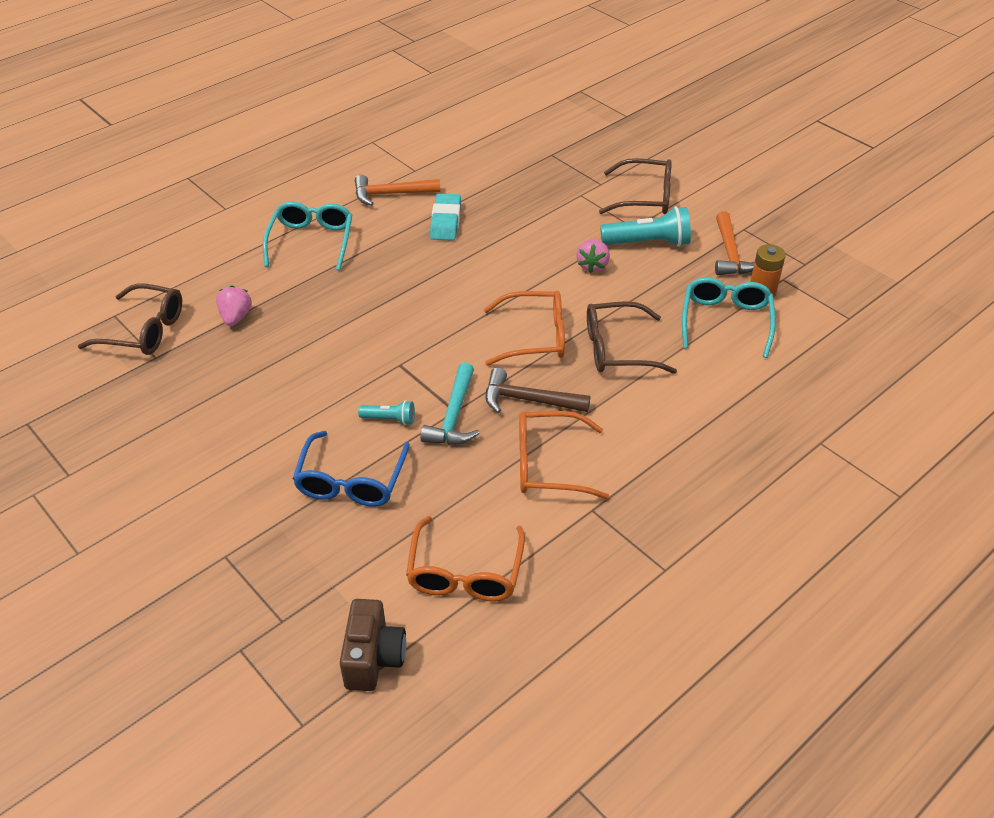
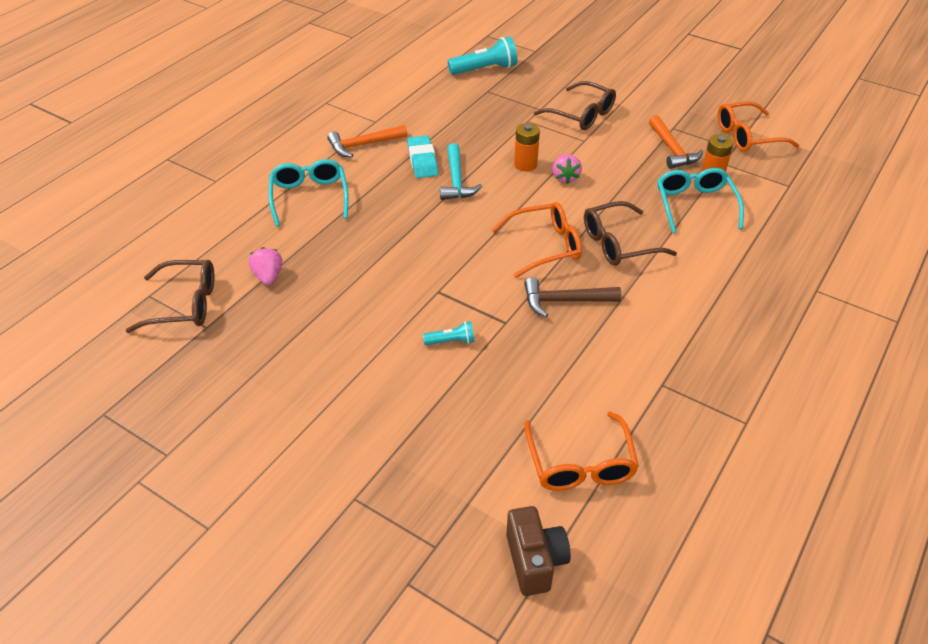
camera: 15 degrees left, 0 degrees up
(351, 481) = (441, 404): blue glasses -> none
(454, 416) = (506, 327): turquoise hammer -> turquoise hammer (456, 180)
(548, 464) = (607, 353): orange glasses -> orange glasses (747, 136)
(555, 244) = (525, 165): none -> orange battery
(645, 197) = (581, 114): brown glasses -> brown glasses turned 45 degrees clockwise
(648, 243) = (602, 151): turquoise flashlight -> turquoise flashlight (485, 69)

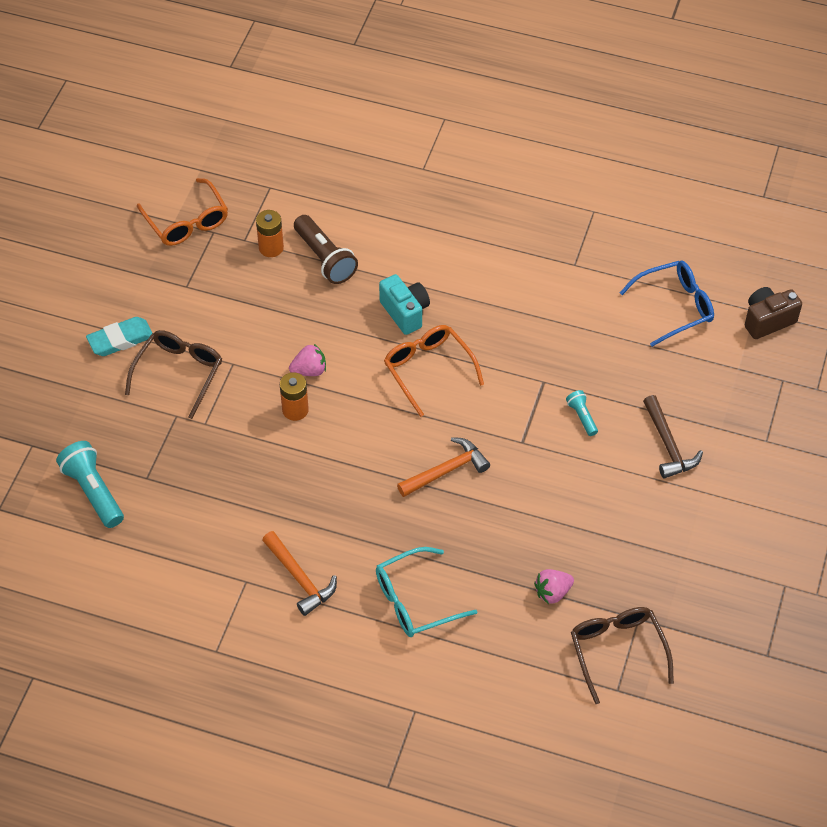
camera: 105 degrees left, 10 degrees up
(422, 160) = (315, 509): turquoise eraser -> turquoise eraser (120, 339)
(456, 180) = (343, 467): turquoise hammer -> none
(564, 301) = (500, 343): brown hammer -> brown hammer (668, 445)
(580, 464) = (675, 307): orange glasses -> blue glasses
(618, 243) = (405, 312): brown glasses -> turquoise camera
(672, 149) = (230, 284): orange hammer -> orange hammer (446, 470)
(695, 205) = (325, 258): turquoise glasses -> brown flashlight

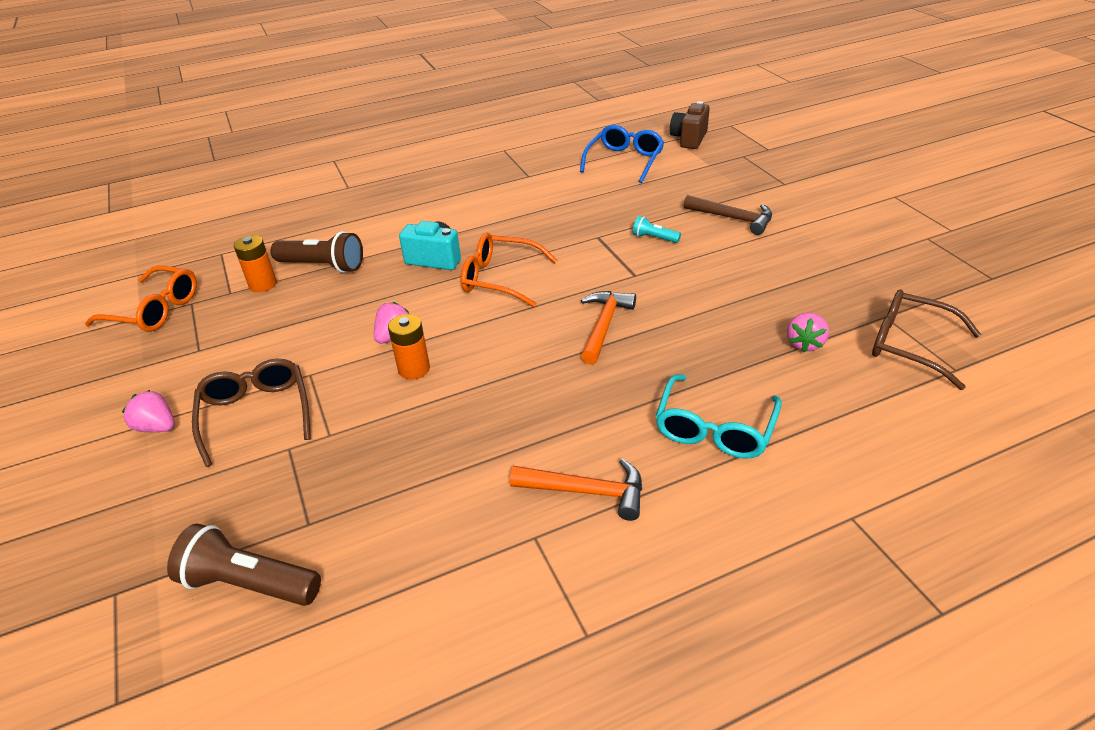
camera: 40 degrees left, 15 degrees down
(93, 492) = (249, 583): turquoise flashlight -> brown flashlight
(120, 339) = (157, 427): turquoise eraser -> pink strawberry

